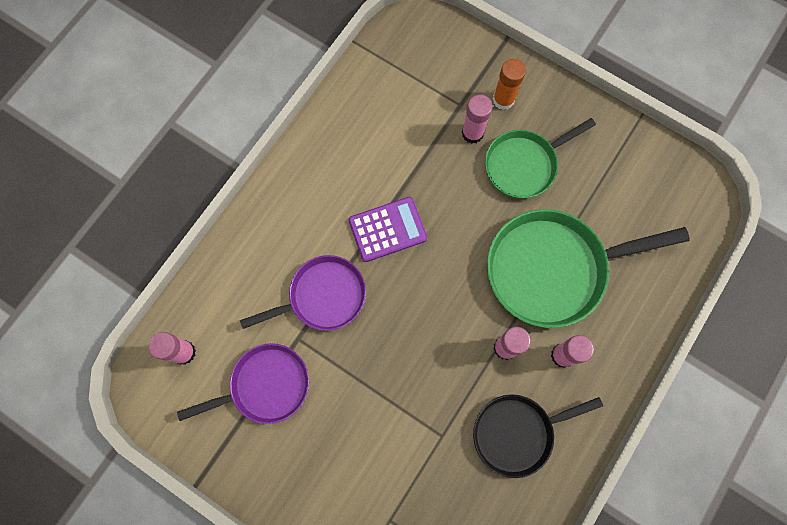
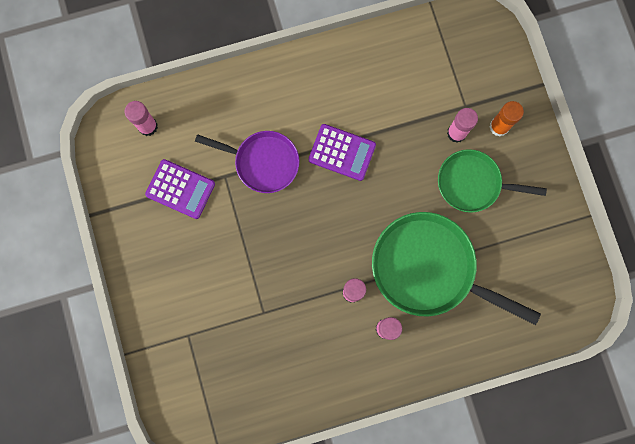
camera: 40 degrees right, 5 degrees up
(265, 386) = (180, 189): purple pan -> purple calculator
(517, 433) = (313, 351): black pan -> none

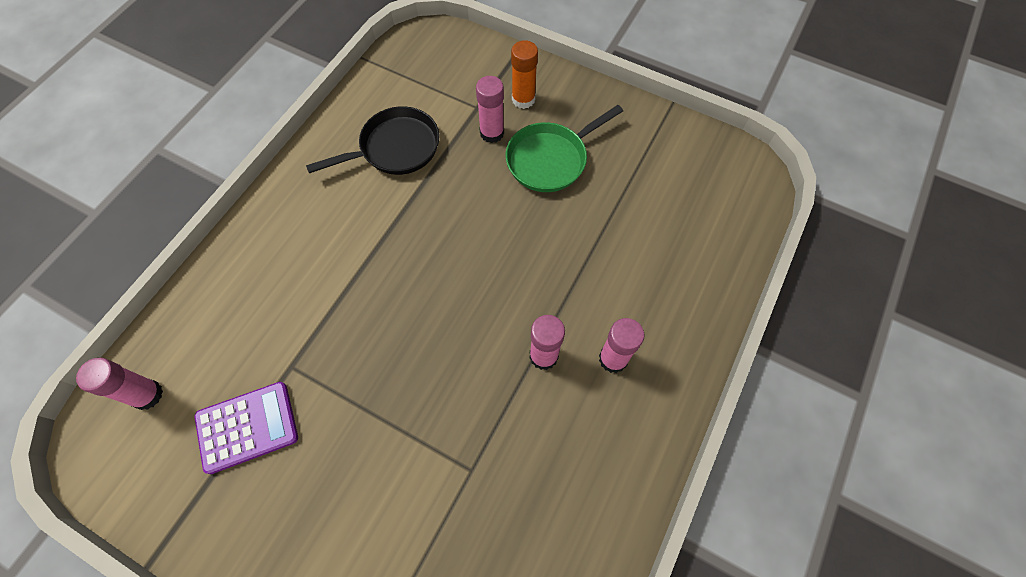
camera: 45 degrees left, 15 degrees down
(262, 162) = (322, 315): purple pan -> none
(342, 152) = (399, 236): purple calculator -> none
(390, 91) = (395, 148): none -> black pan
(429, 269) = (593, 263): green pan -> none

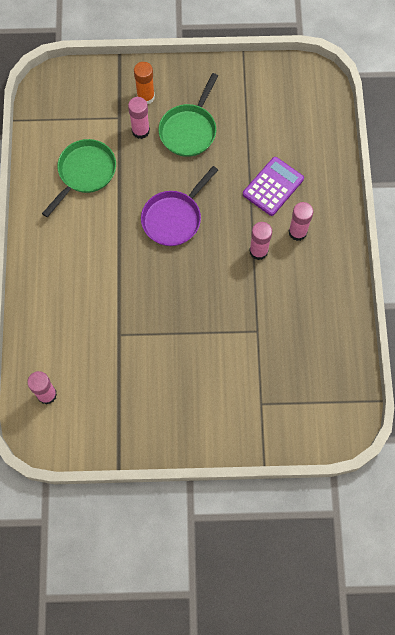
camera: 30 degrees left, 5 degrees up
(247, 427) = (119, 378): purple calculator -> purple calculator (273, 186)
(395, 148) = (84, 173): black pan -> green pan
(462, 254) = (174, 218): none -> purple pan

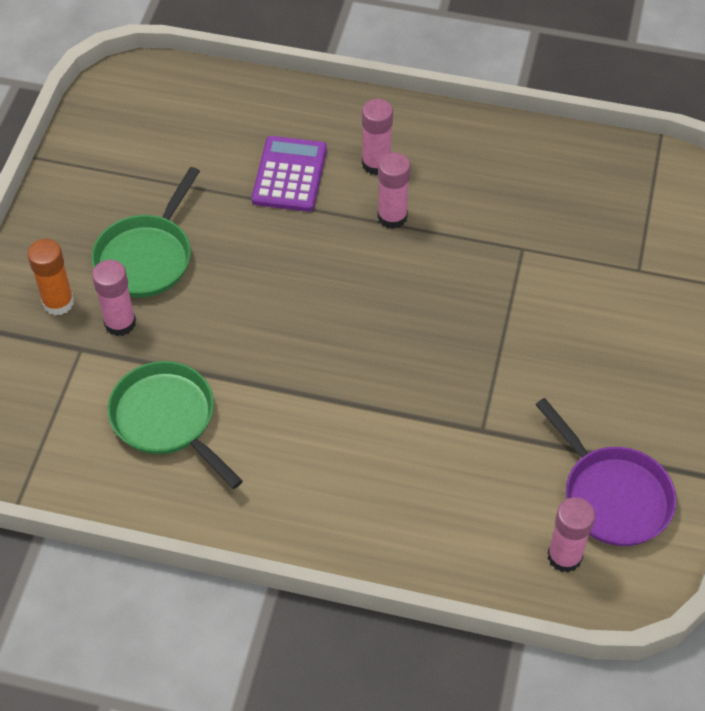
camera: 75 degrees left, 15 degrees down
(174, 218) = (299, 311): purple pan -> purple pan (612, 495)
(189, 130) = (147, 257): green pan -> green pan turned 75 degrees clockwise
(273, 186) = (289, 175): purple calculator -> purple calculator turned 45 degrees clockwise

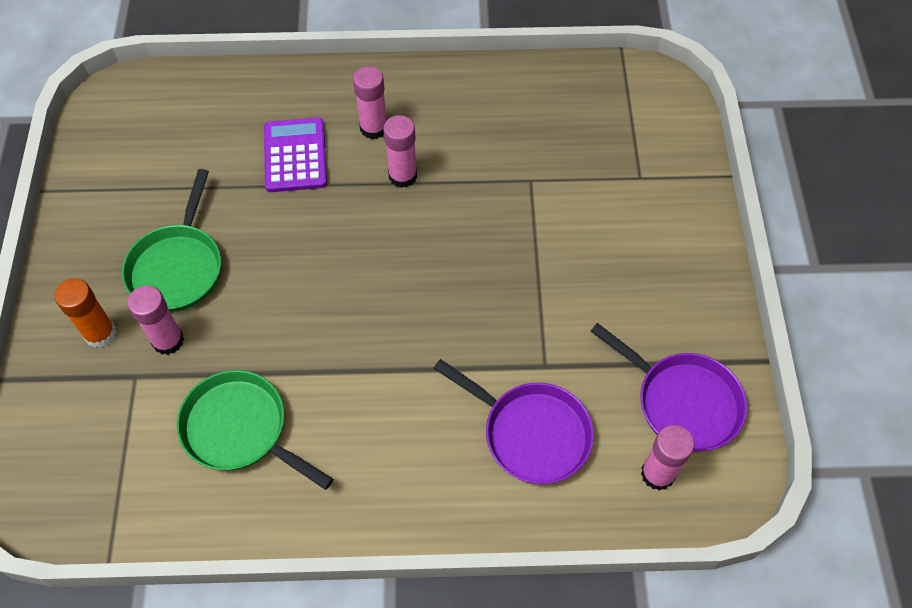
camera: 15 degrees left, 5 degrees up
(448, 488) = (530, 433): none -> purple pan

